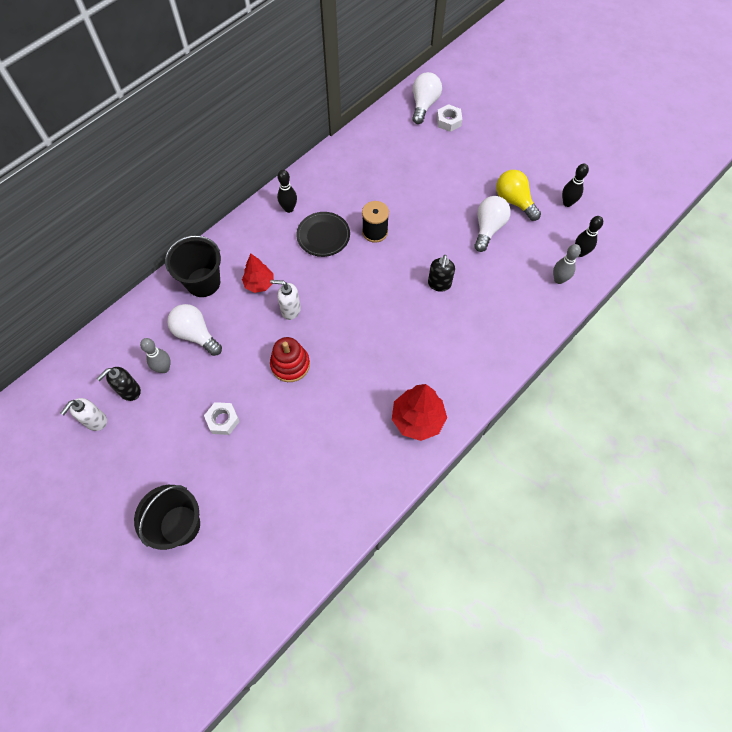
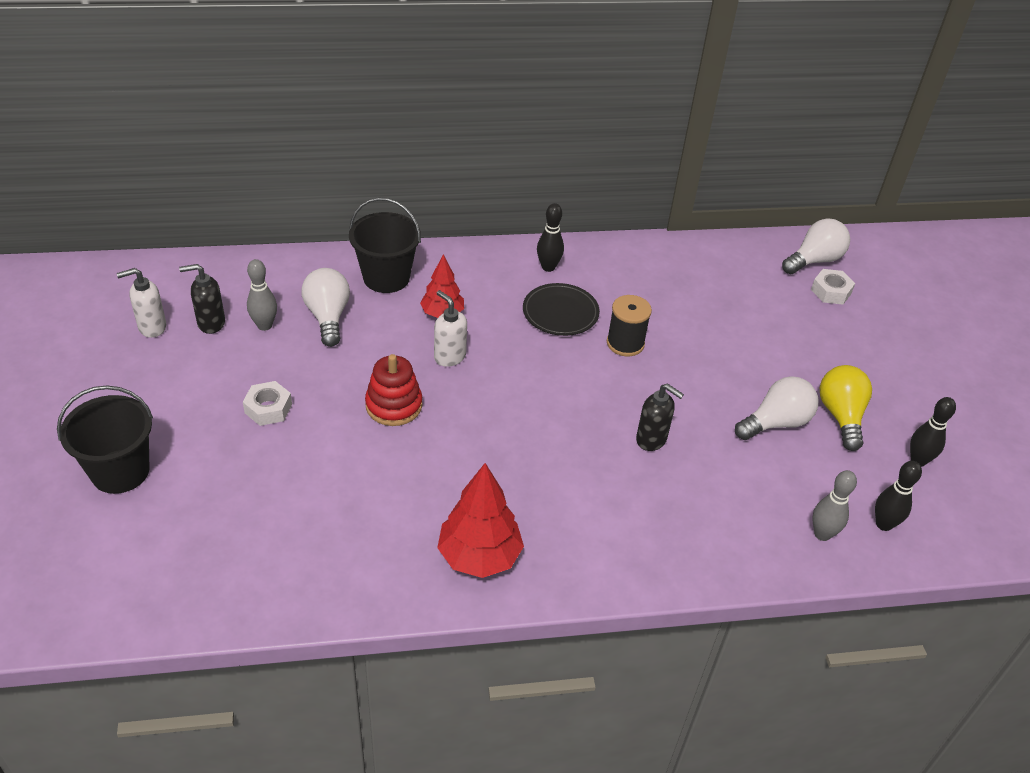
camera: 35 degrees right, 20 degrees down
(439, 284) = (651, 440): black soap dispenser -> black soap dispenser turned 105 degrees counterclockwise

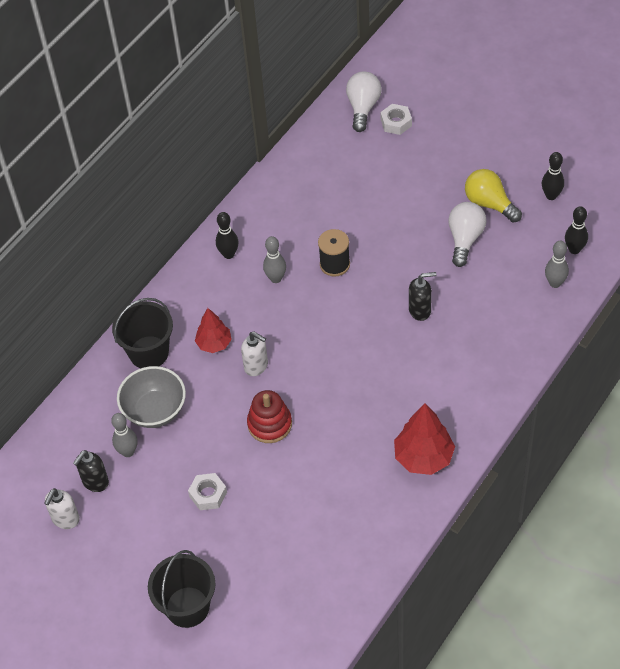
camera: 40 degrees left, 10 degrees up
(328, 317) = (155, 410): white light bulb -> grey bowl
(449, 356) = (256, 366): white soap dispenser -> white soap dispenser turned 150 degrees counterclockwise
(560, 312) = (276, 278): black plate -> grey bowling pin

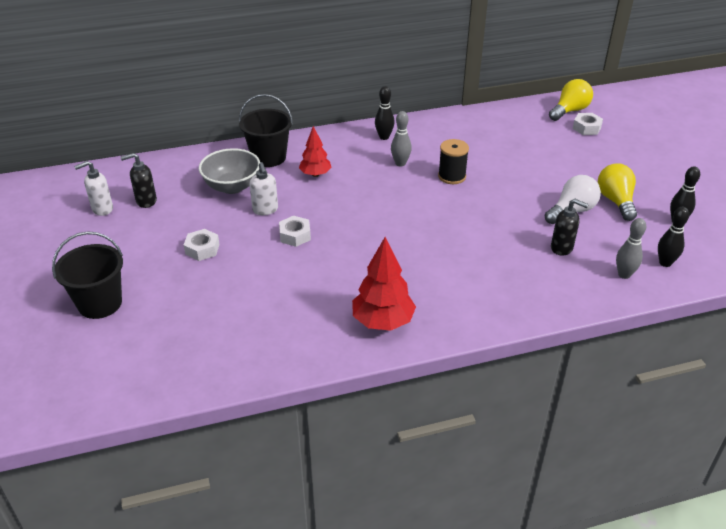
camera: 35 degrees right, 15 degrees down
(128, 452) = (186, 198): grey bowling pin -> none
(256, 366) = (327, 200): white soap dispenser -> white soap dispenser (265, 210)
(269, 424) = (295, 235): red stacking toy -> white nut
(363, 107) = (569, 111): white light bulb -> yellow light bulb
(420, 310) = (487, 233): black soap dispenser -> black soap dispenser (562, 248)

